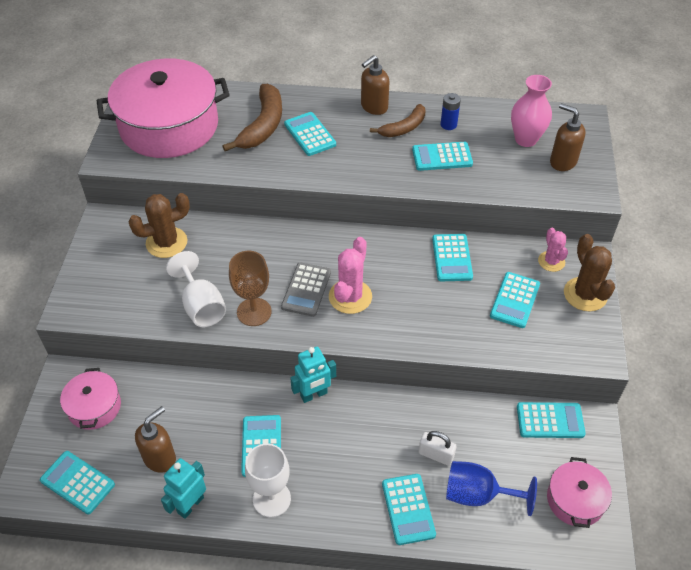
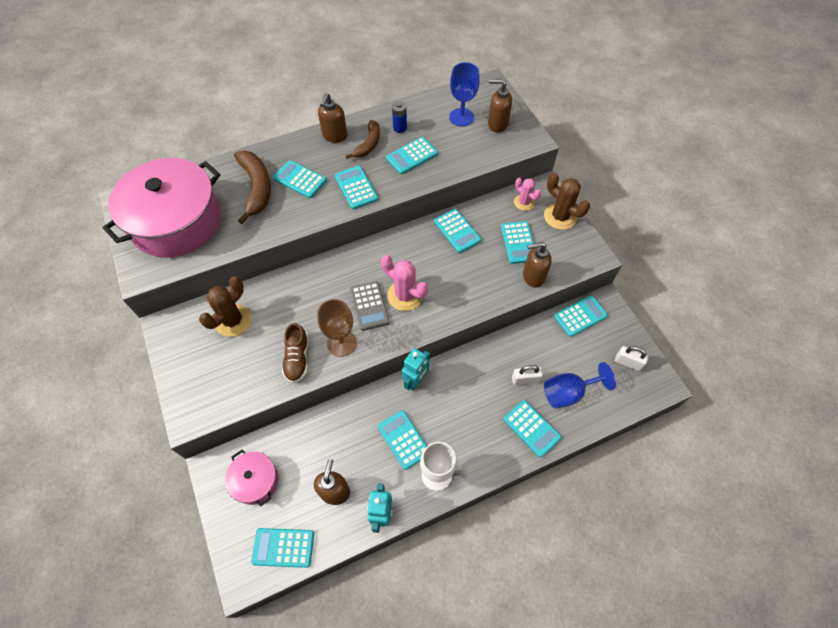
camera: 30 degrees left, 10 degrees up
(201, 306) = (297, 359): white goblet -> brown shoe
(350, 297) = (405, 295): pink cactus -> pink cactus turned 45 degrees counterclockwise
(361, 164) = (356, 188): none -> turquoise calculator
(507, 342) = (533, 276): none -> brown soap dispenser
(525, 139) = (461, 117): pink vase -> blue goblet
(575, 500) = (627, 362): pink pot -> white padlock

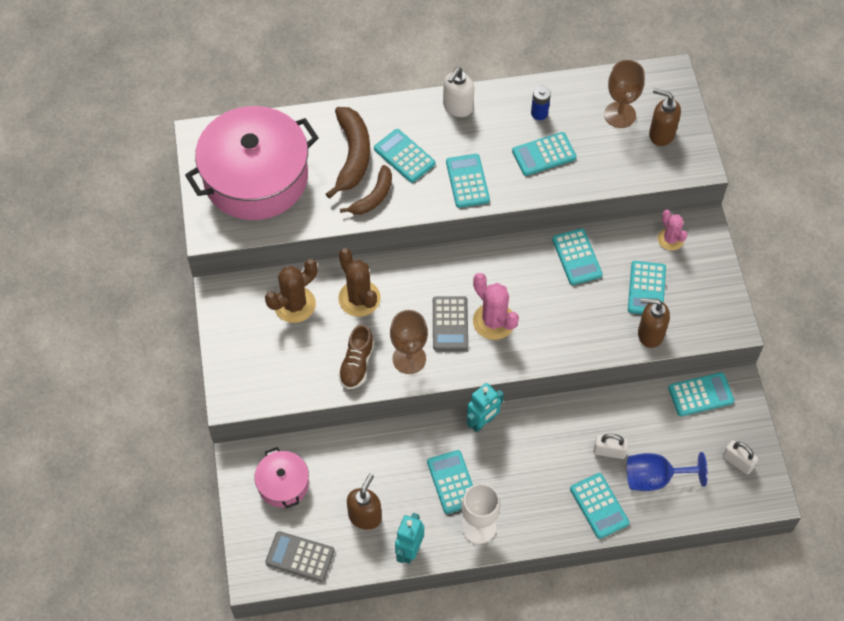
camera: 15 degrees right, 0 degrees up
(283, 547) = (300, 557): turquoise calculator -> grey calculator
(334, 136) = (457, 107): brown soap dispenser -> white soap dispenser
(368, 144) = (496, 127): brown banana -> brown banana (373, 197)
(461, 117) = (620, 115): blue goblet -> brown goblet
(560, 216) = (709, 267): brown cactus -> brown cactus (359, 298)

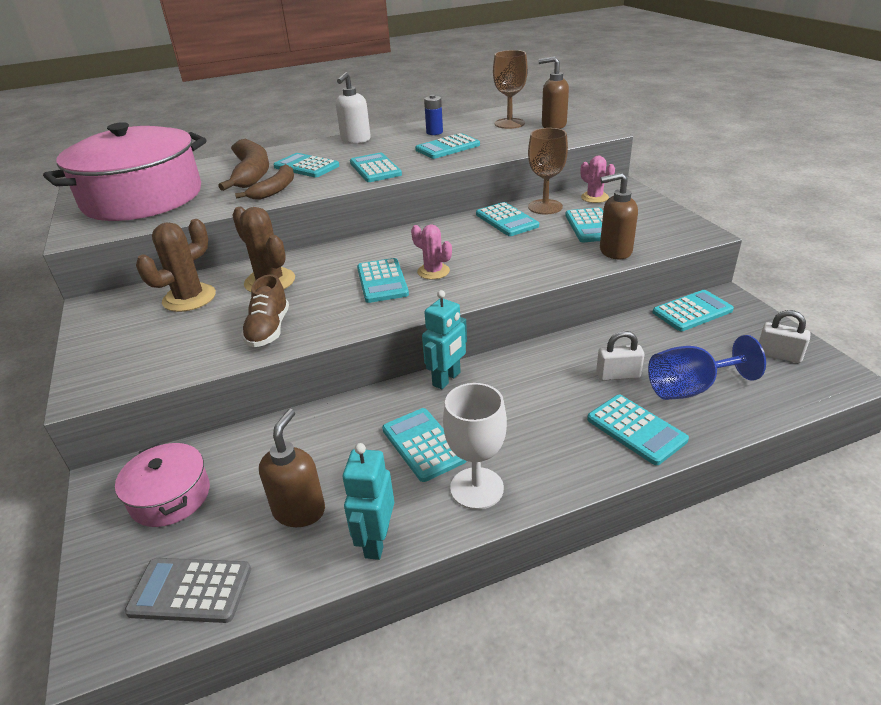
camera: 10 degrees left, 25 degrees down
(409, 359) = (337, 314): brown goblet -> brown goblet (545, 207)
(450, 324) = (382, 281): grey calculator -> turquoise calculator
(493, 321) = (433, 271): pink cactus -> pink cactus, size x0.64

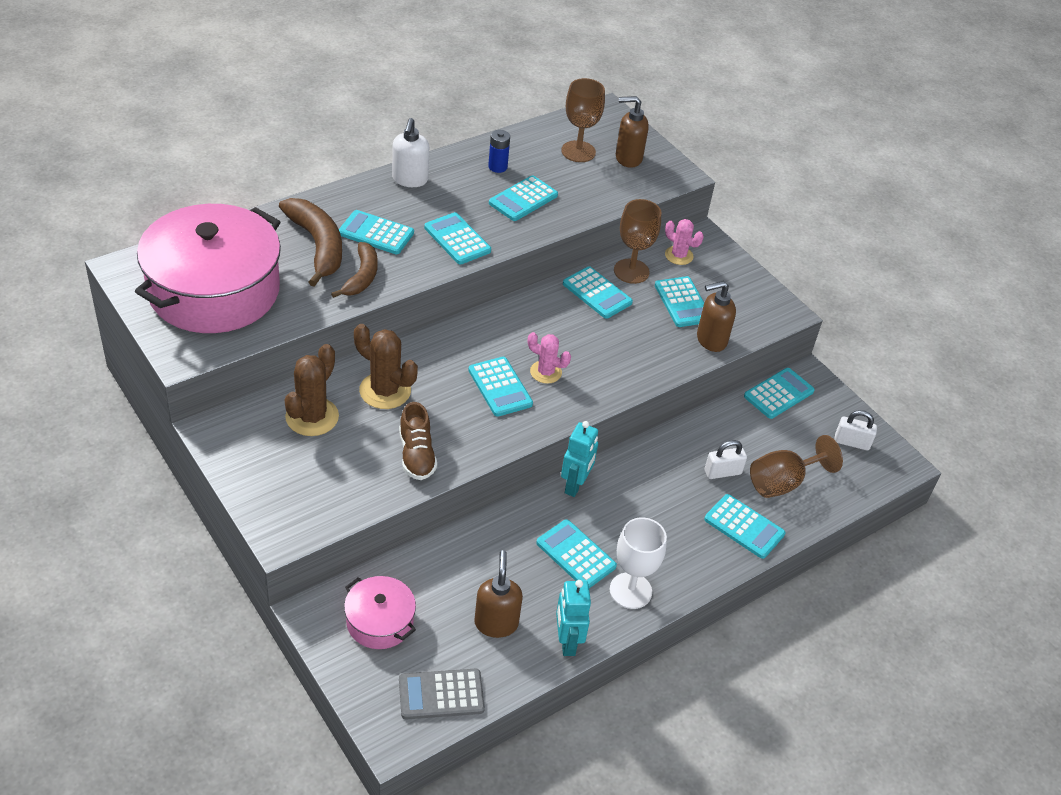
camera: 20 degrees left, 10 degrees up
(690, 388) = (783, 482): blue goblet -> brown goblet

